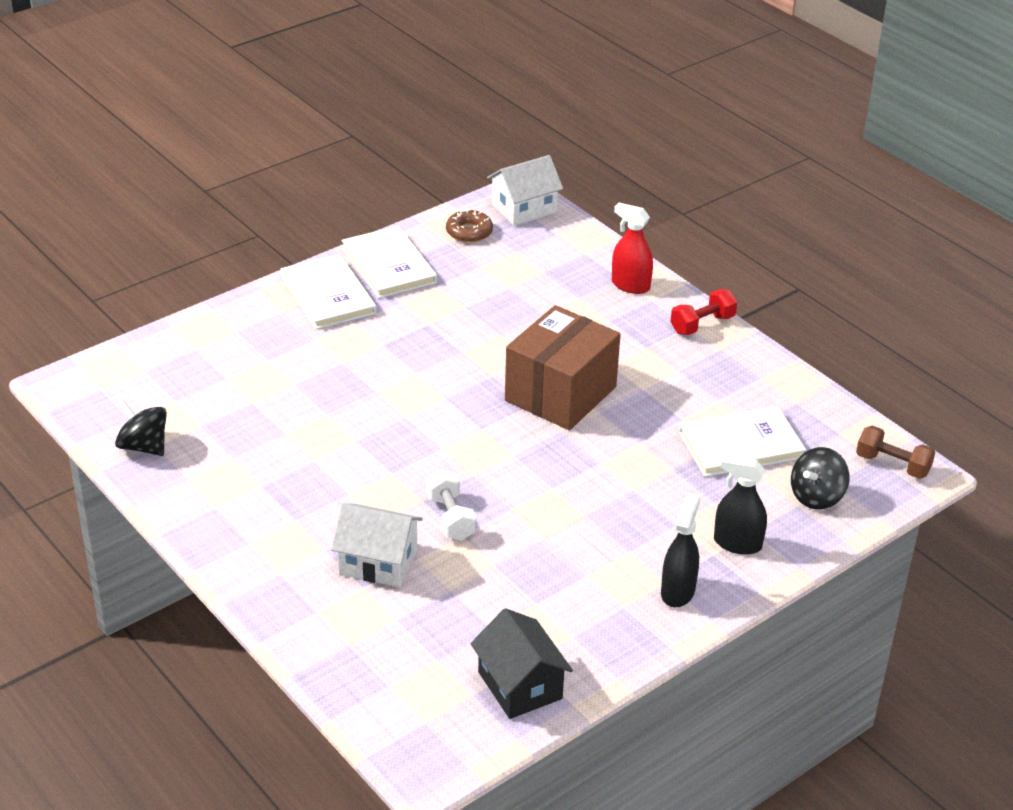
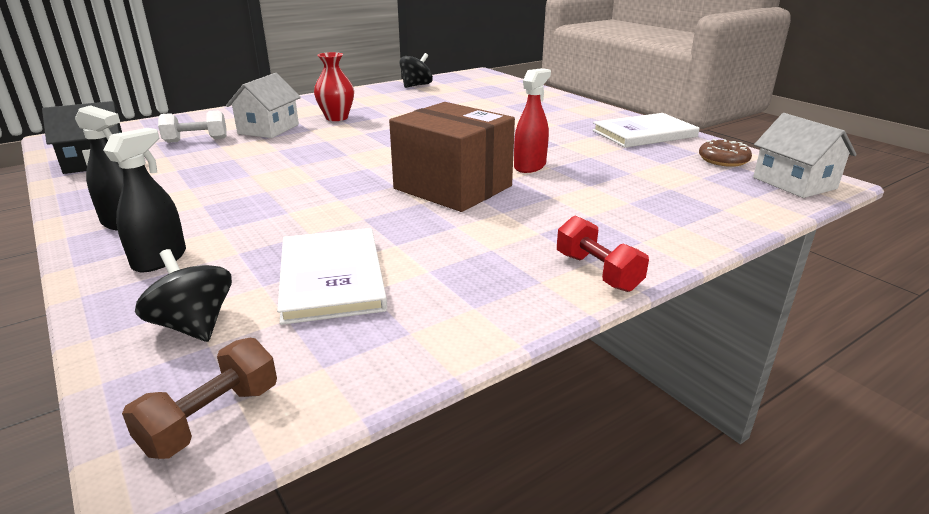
camera: 95 degrees right, 10 degrees down
(324, 506) = (337, 118): none -> red vase
(328, 295) = (591, 118): white book -> none
(450, 518) = (300, 147): white dumbbell -> white dumbbell (196, 140)
(630, 285) = (669, 231): red spray bottle -> red spray bottle (530, 166)

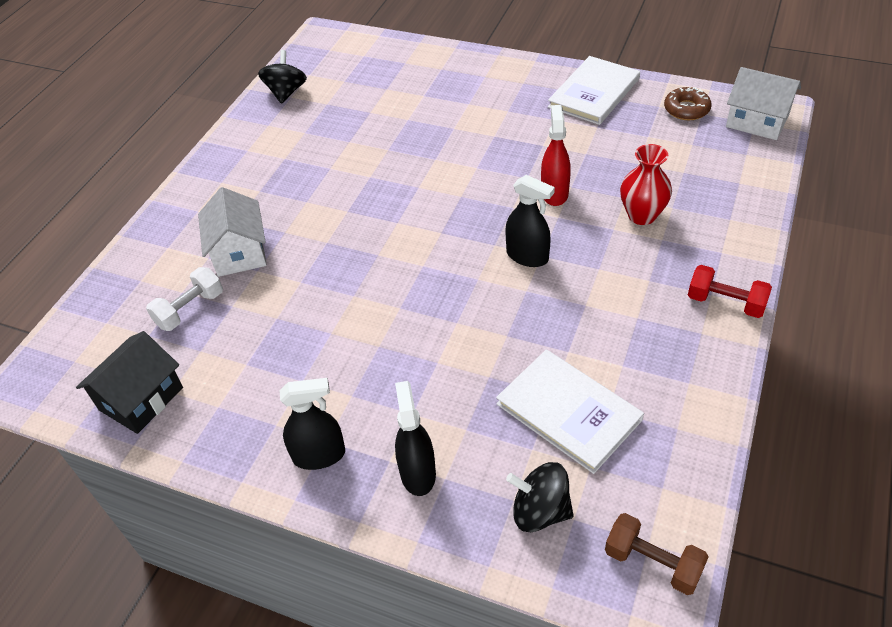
camera: 30 degrees left, 20 degrees up
(211, 419) = (652, 563): brown dumbbell -> brown dumbbell turned 60 degrees counterclockwise
(337, 118) = (283, 197): red vase -> red vase (642, 215)
(453, 187) = (527, 256): brown box -> black spray bottle

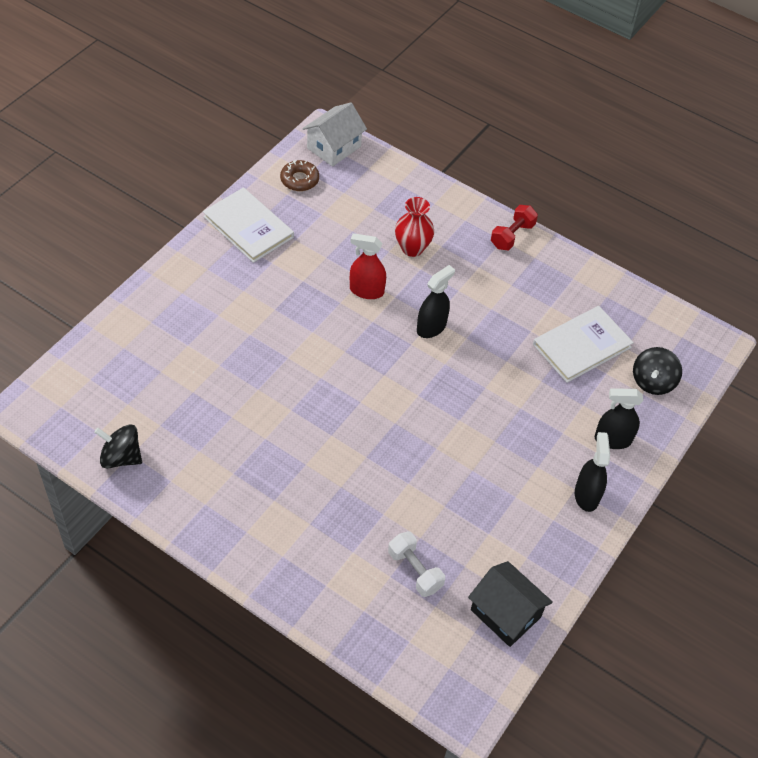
camera: 85 degrees left, 5 degrees up
(239, 252) = (355, 525): white house -> none
(652, 563) = (694, 339): brown dumbbell -> none

